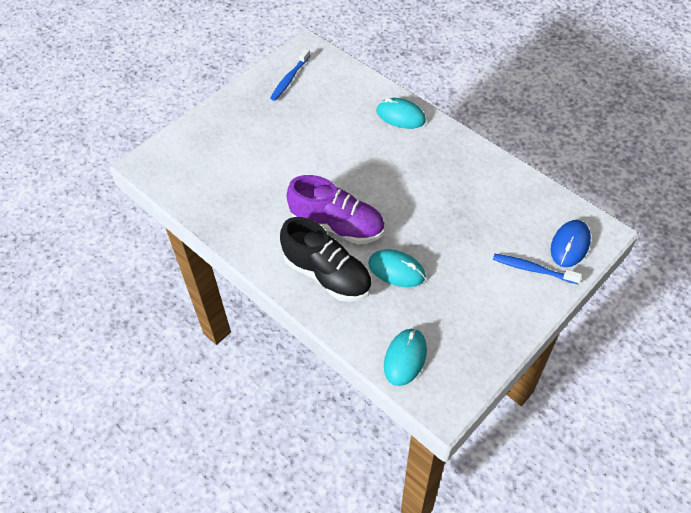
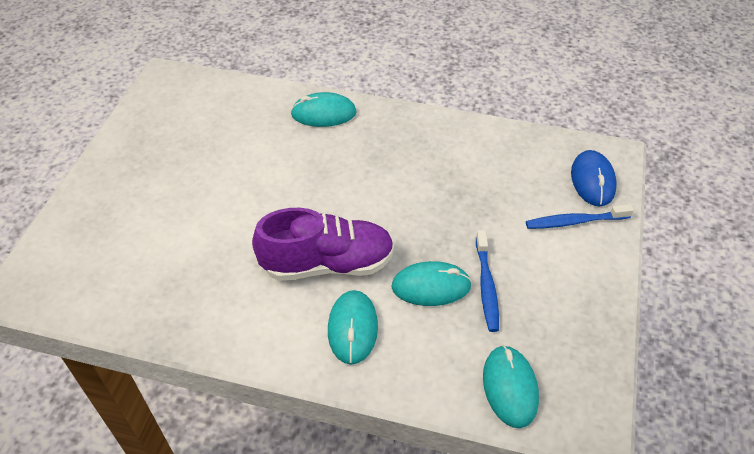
camera: 30 degrees left, 5 degrees down
(290, 79) = (165, 117): blue toothbrush -> blue toothbrush (486, 285)
(327, 275) = (352, 328): black shoe -> turquoise mouse

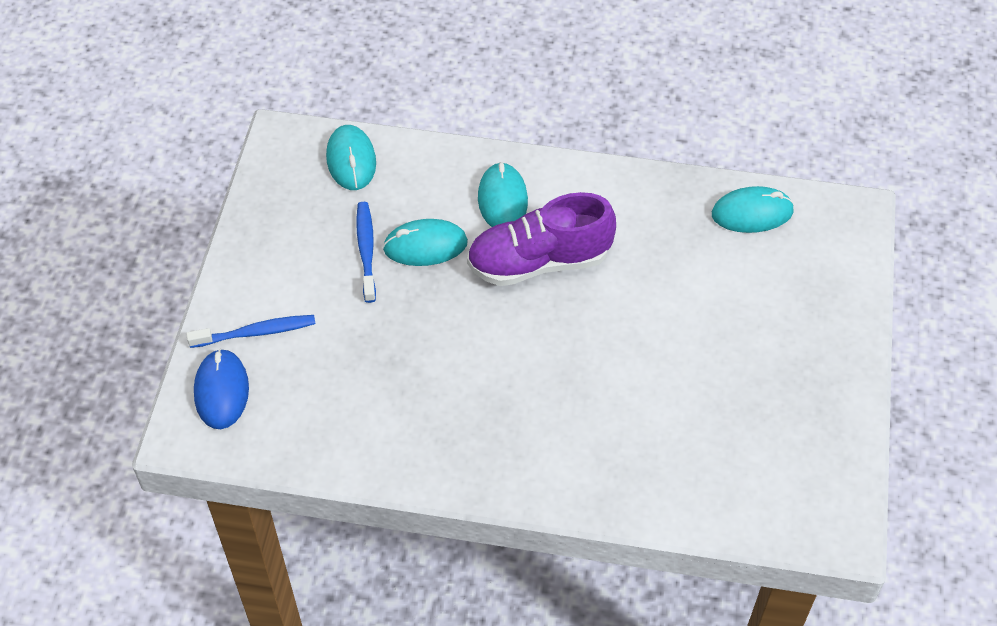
camera: 175 degrees right, 5 degrees up
(323, 113) = (583, 476): turquoise mouse -> turquoise mouse (752, 213)

